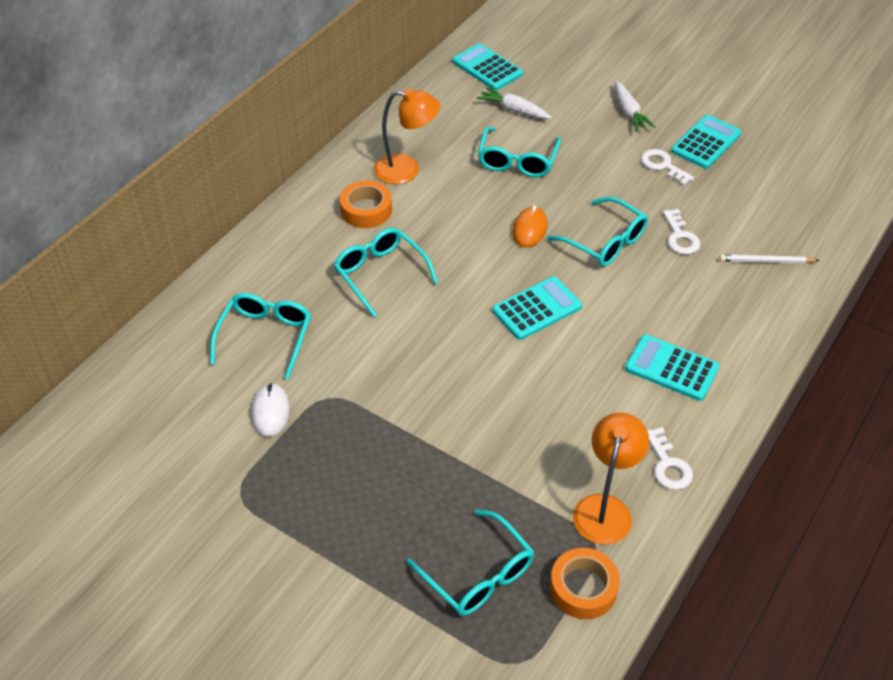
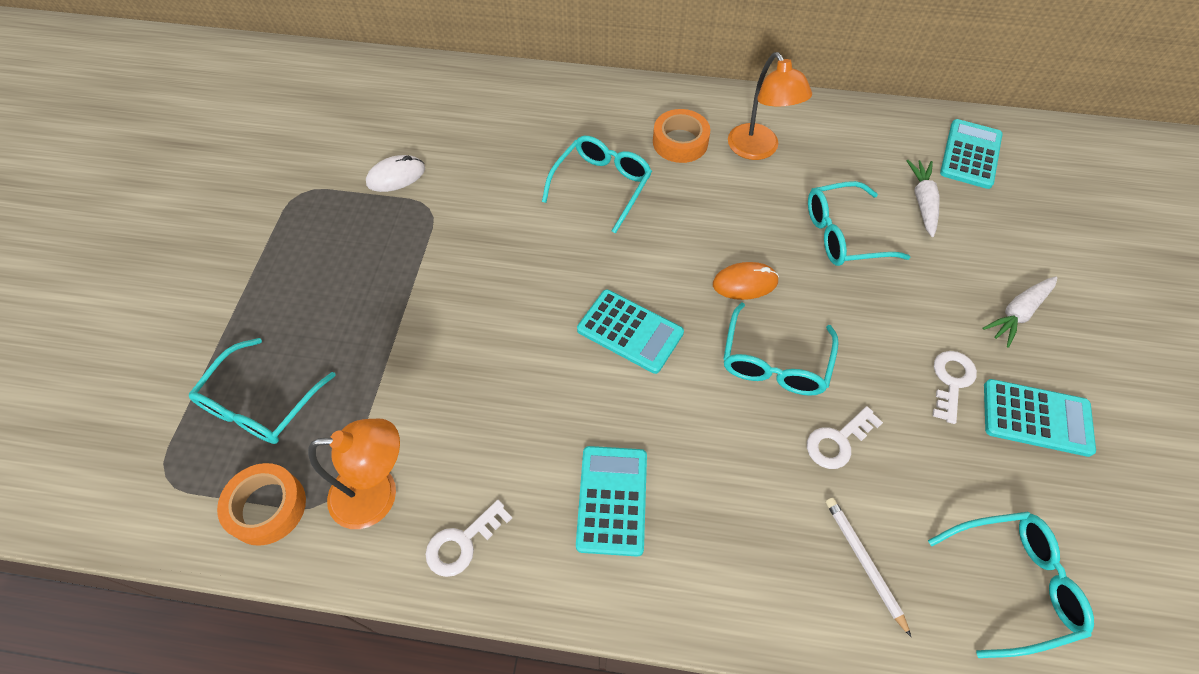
camera: 65 degrees right, 10 degrees up
(265, 337) = (478, 138): turquoise glasses -> turquoise glasses (1011, 584)

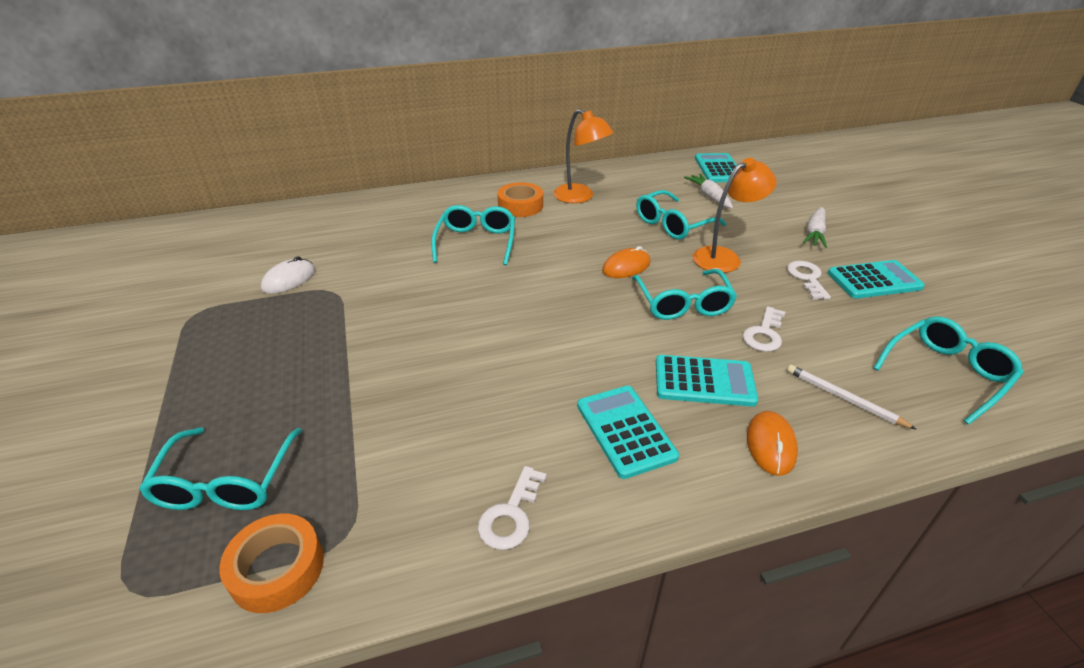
camera: 25 degrees left, 20 degrees down
(378, 494) = (400, 509): orange lamp -> orange lamp (724, 257)
(630, 331) = (560, 318): turquoise calculator -> turquoise calculator (704, 381)
(743, 581) = (770, 445): none -> orange mouse

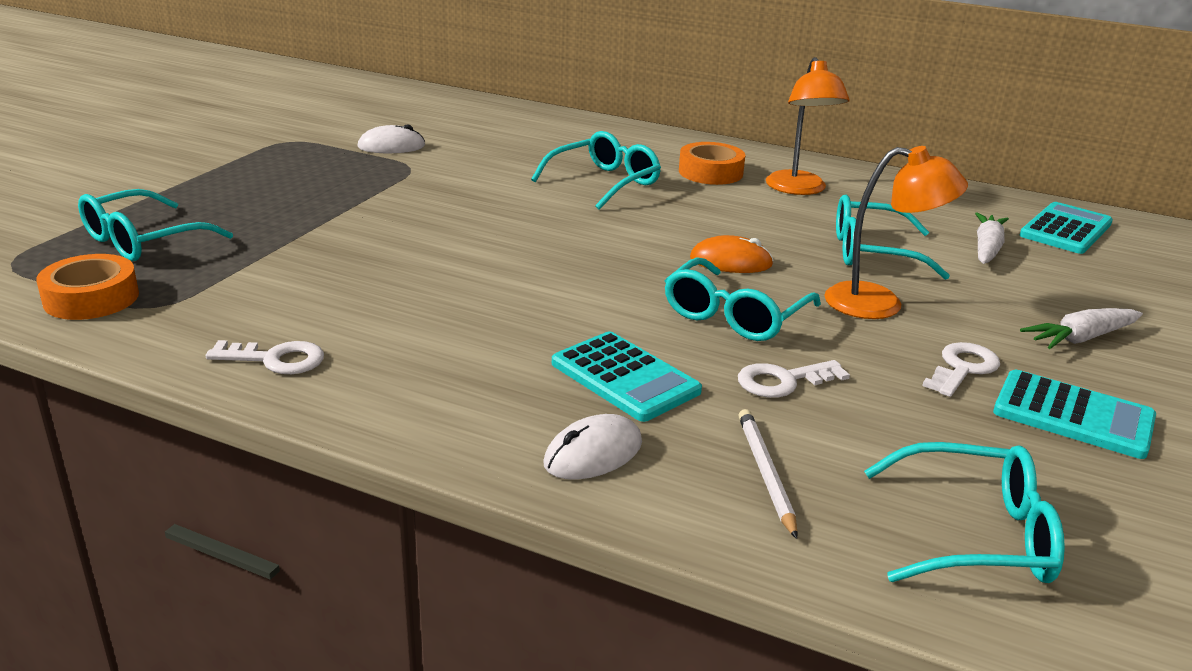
camera: 40 degrees right, 10 degrees down
(511, 515) = (276, 359): white key -> white key turned 150 degrees counterclockwise
(625, 431) = (470, 366): turquoise calculator -> none
(770, 445) = (593, 453): orange mouse -> white mouse

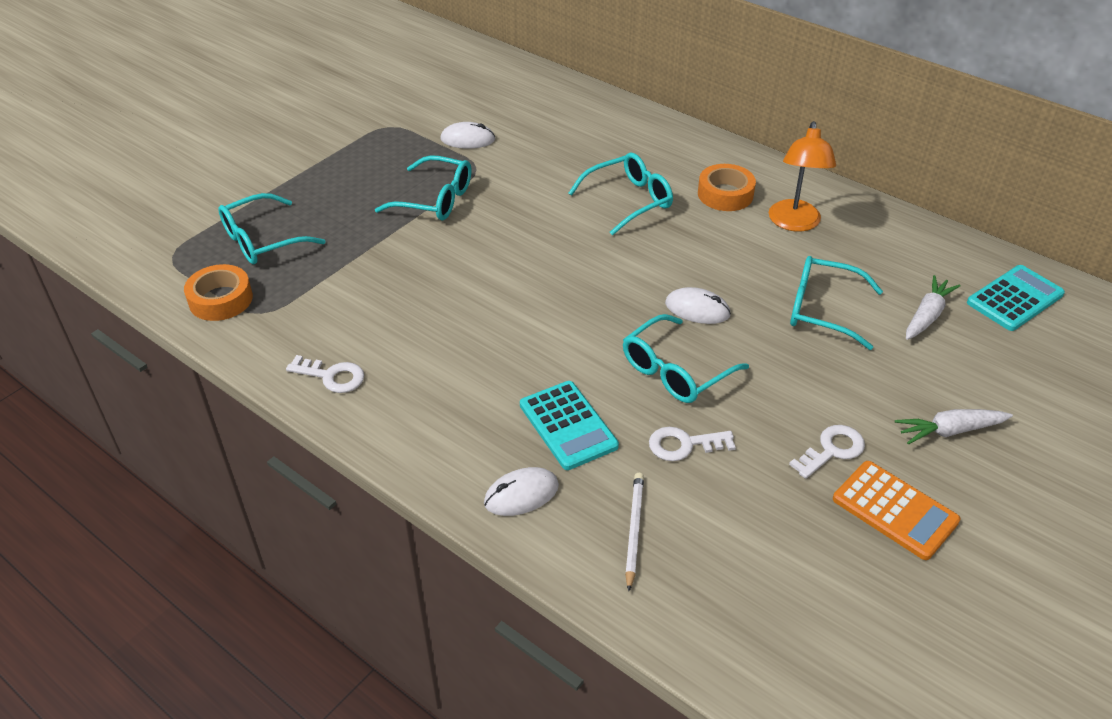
camera: 15 degrees right, 15 degrees up
(730, 262) = (697, 309): orange mouse -> white mouse
(880, 304) = (799, 371): orange lamp -> none
(973, 534) = (756, 606): turquoise glasses -> turquoise glasses (434, 199)
(1073, 415) = (895, 510): turquoise calculator -> orange calculator

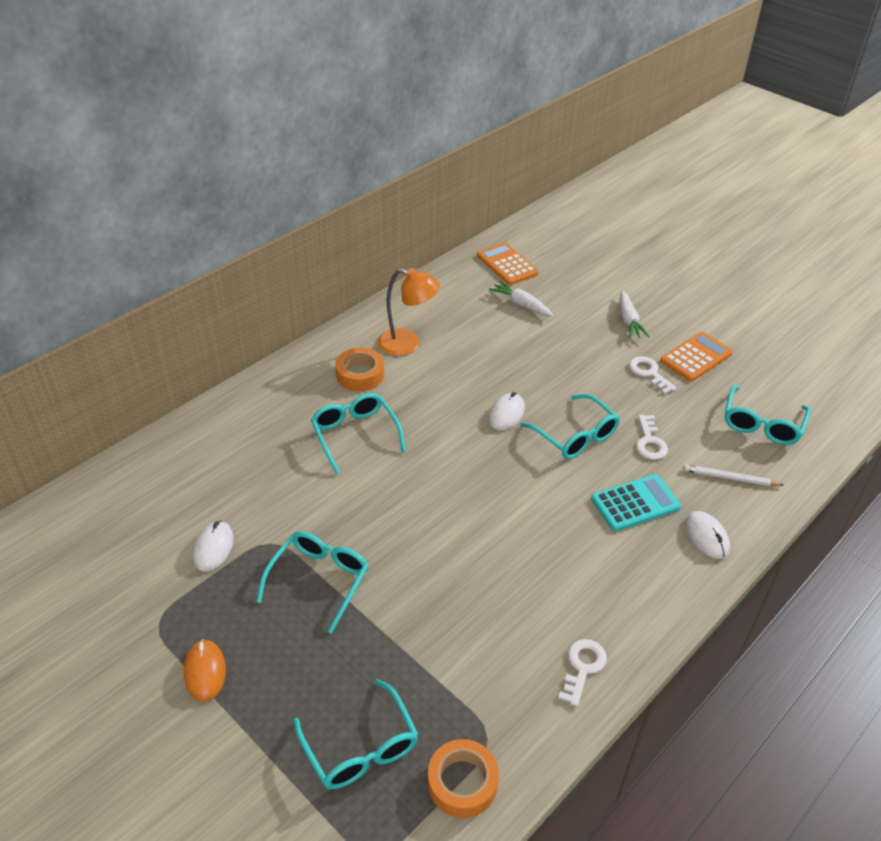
camera: 85 degrees left, 0 degrees up
(341, 155) = (205, 671): none -> orange mouse
(823, 310) = (512, 349): turquoise glasses -> turquoise glasses (762, 423)
(1014, 299) = (507, 264): turquoise calculator -> orange calculator

